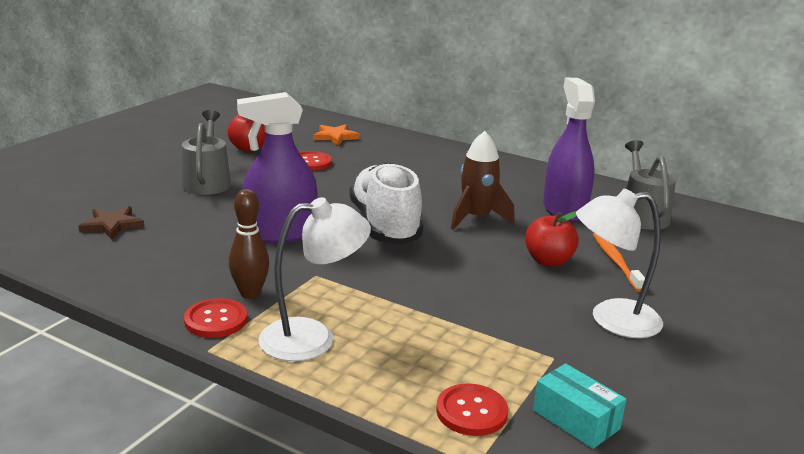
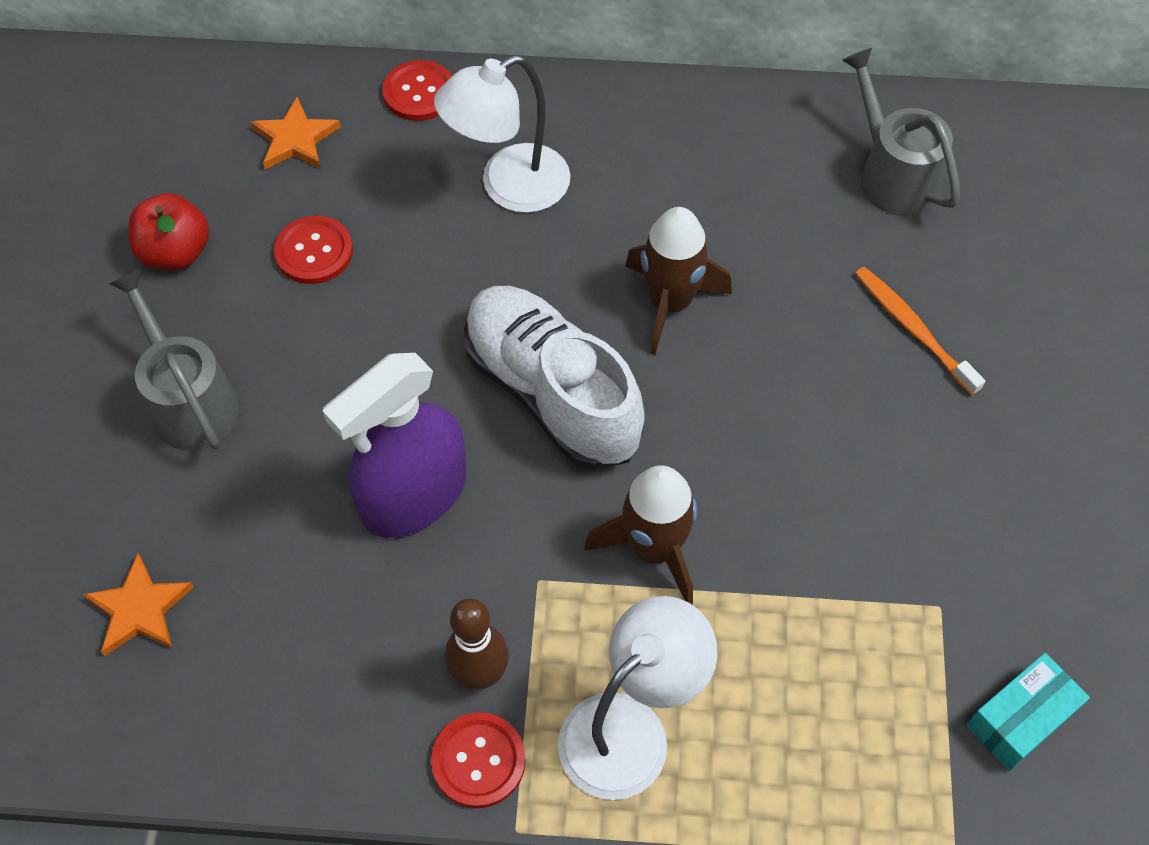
camera: 25 degrees left, 35 degrees up
(112, 225) = (140, 609): brown star -> orange star
(391, 284) = (653, 548): none -> brown rocket
(471, 412) = (902, 770): red button -> red button (419, 93)
(548, 261) = (826, 374): red apple -> none
(564, 209) = (780, 213): purple spray bottle -> none
(575, 419) = (1020, 719): turquoise box -> turquoise box turned 60 degrees counterclockwise
(611, 319) = (969, 482): white lamp -> white lamp (509, 187)

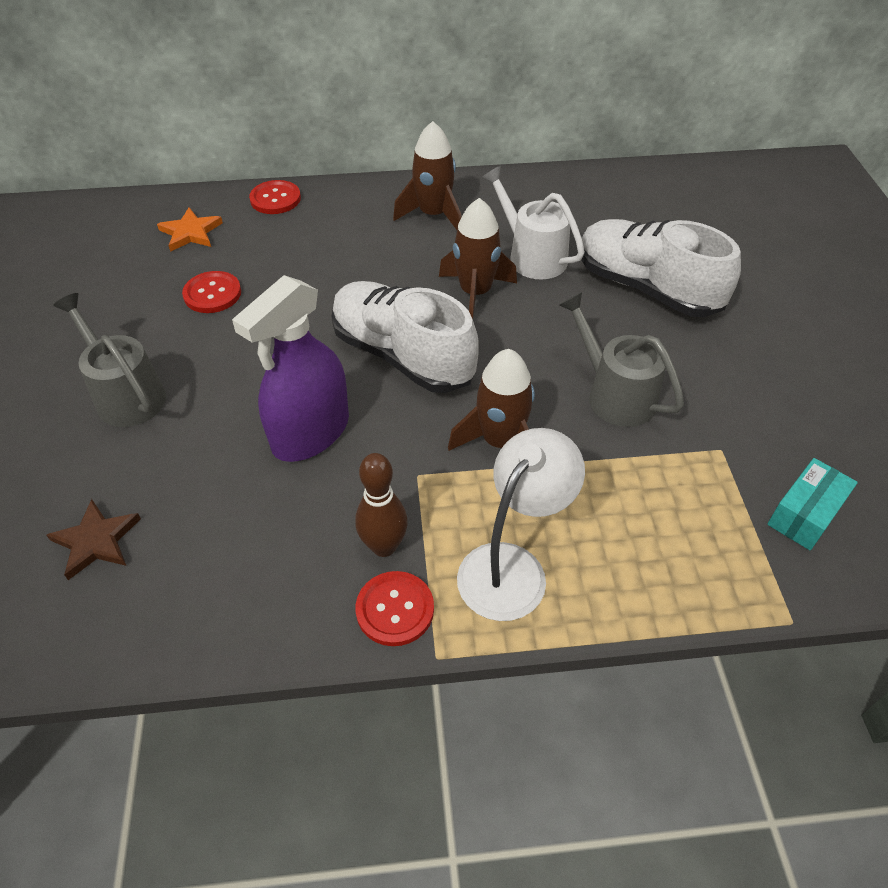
camera: 10 degrees left, 10 degrees down
(140, 609) = (96, 541): orange star -> brown star
(176, 252) = (108, 306): red apple -> none
(509, 187) = (347, 242): white lamp -> none
(638, 153) = (433, 215): none -> brown rocket
(763, 248) = (531, 256): none -> white watering can
(892, 174) = (605, 208): grey watering can -> grey watering can (614, 394)
(913, 329) = (646, 288): orange toothbrush -> white shoe

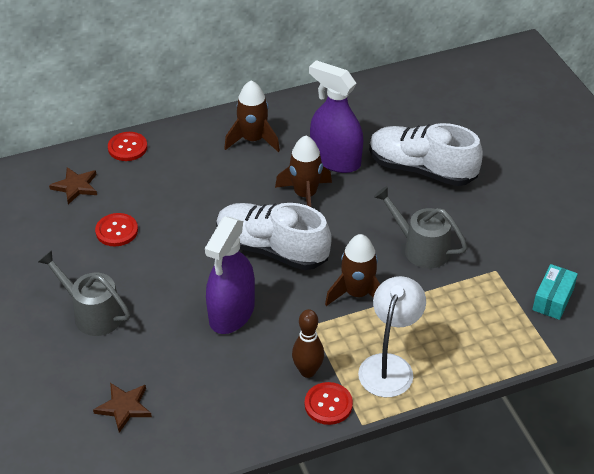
camera: 15 degrees left, 5 degrees down
(191, 232) = (76, 187): orange star -> brown star
(531, 256) = (335, 159): white watering can -> purple spray bottle

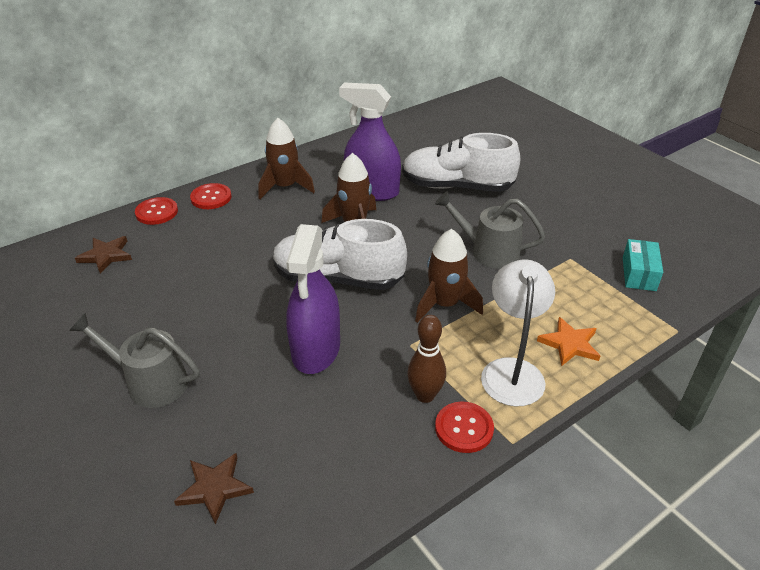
camera: 15 degrees left, 5 degrees down
(117, 231) = (161, 290): red button -> red button (211, 197)
(451, 353) = (569, 344): none -> orange star

